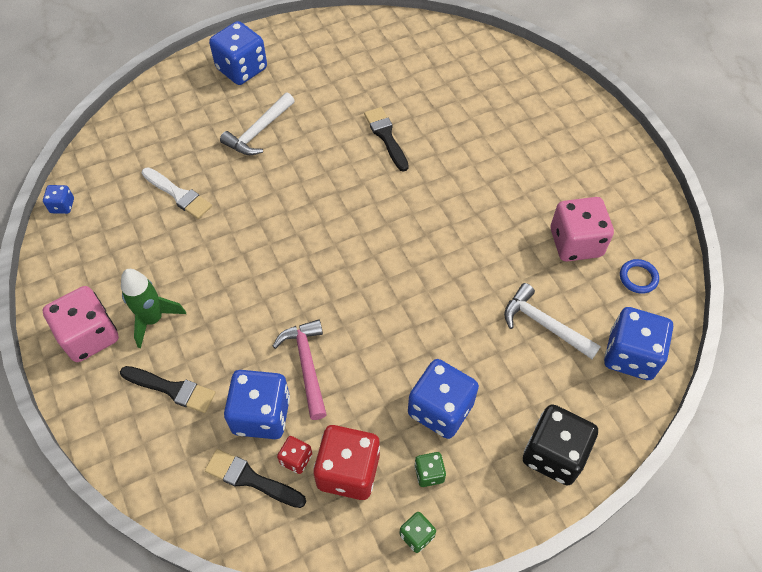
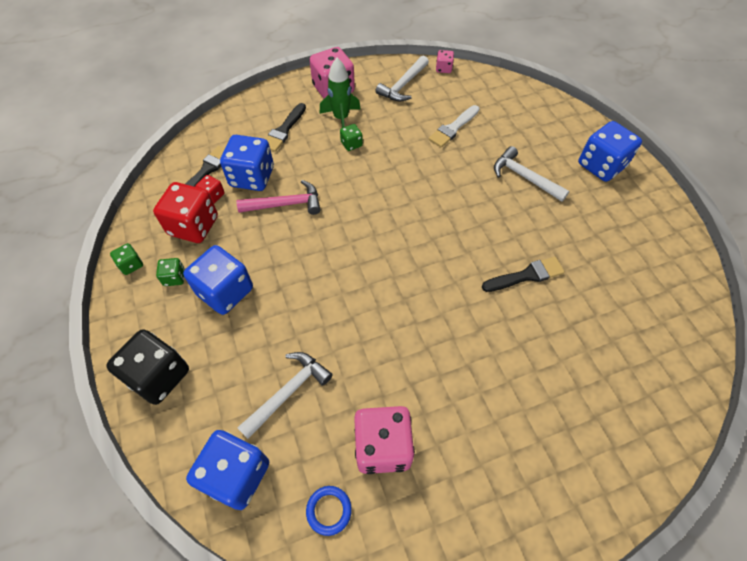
camera: 95 degrees right, 0 degrees up
(62, 206) = (443, 69): blue dice -> pink dice
(91, 250) = (403, 85): none -> white hammer
(202, 302) = (351, 144): none -> green dice

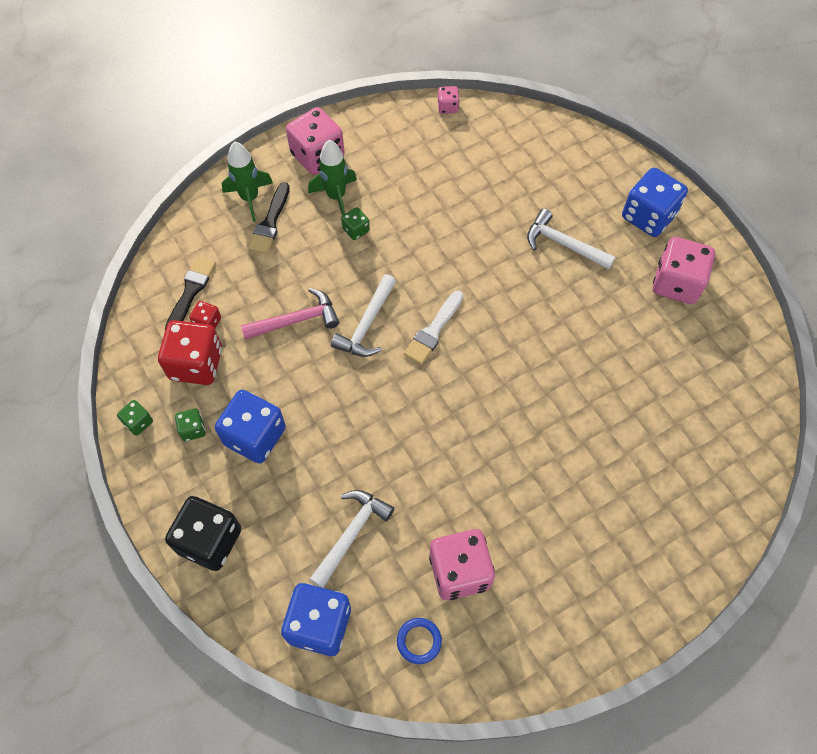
camera: 10 degrees left, 5 degrees up
(252, 177) = (248, 291): blue dice -> none
(272, 111) = (250, 198): none -> green rocket
(403, 85) = (402, 138): white hammer -> white hammer (367, 324)
(453, 128) = (472, 190): white brush -> white brush (433, 330)
(526, 275) = (580, 365): black brush -> none
(622, 221) = (676, 283): none -> pink dice

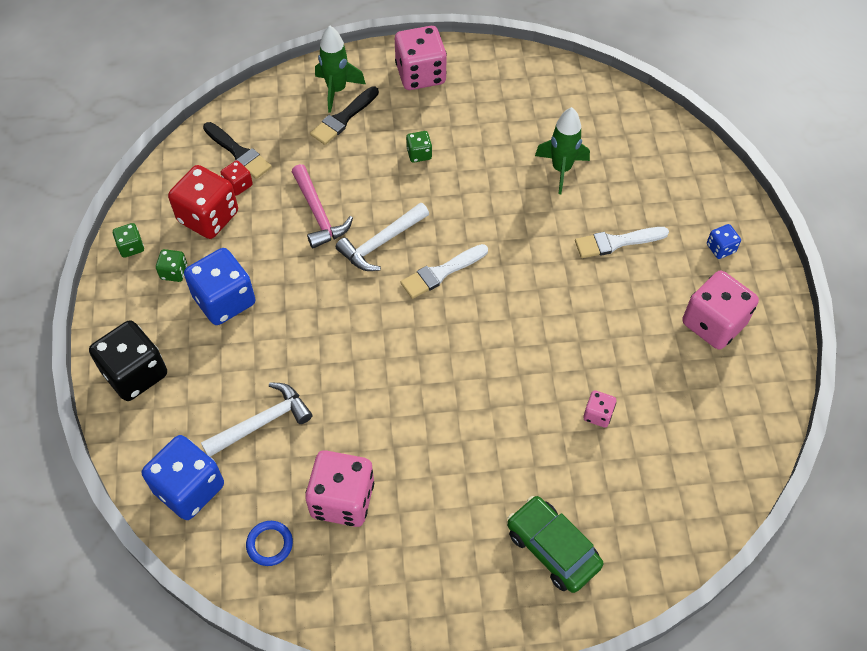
camera: 25 degrees right, 5 degrees down
(191, 292) = (238, 153): black brush -> black brush turned 90 degrees clockwise
(296, 320) = (318, 214): pink hammer -> pink hammer turned 60 degrees clockwise
(336, 196) = (417, 117): green rocket -> green rocket (561, 169)
(447, 107) = (572, 73): pink dice -> pink dice (598, 414)
(563, 244) = (616, 242): white hammer -> white brush
(648, 216) = (720, 248): blue dice -> blue dice, size x0.48
(653, 532) = (552, 548): none -> green car

